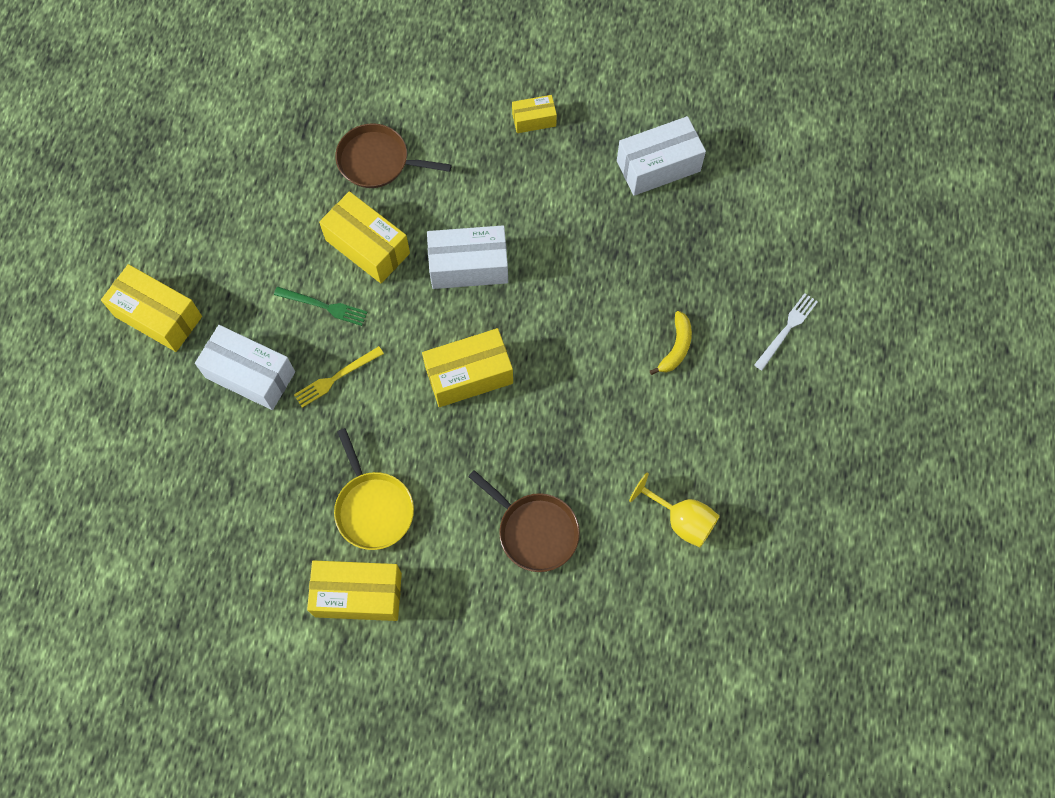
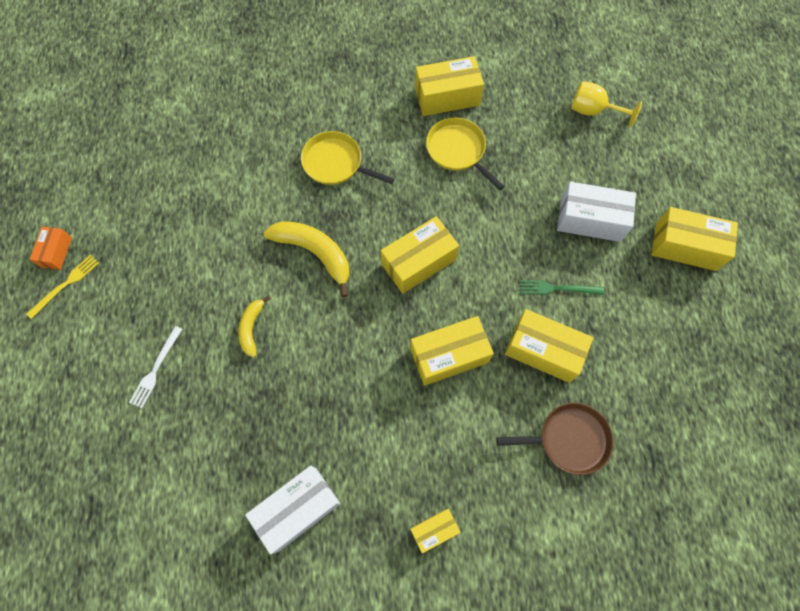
camera: 165 degrees right, 0 degrees up
(336, 378) = (523, 234): yellow fork -> yellow fork (65, 284)
(468, 266) = (449, 355): white box -> yellow box
(535, 531) = (335, 163): brown pan -> yellow pan
(587, 417) = (315, 253): none -> yellow banana
(681, 520) = (227, 196): yellow goblet -> yellow goblet (593, 111)
(900, 497) = (56, 252): none -> orange box

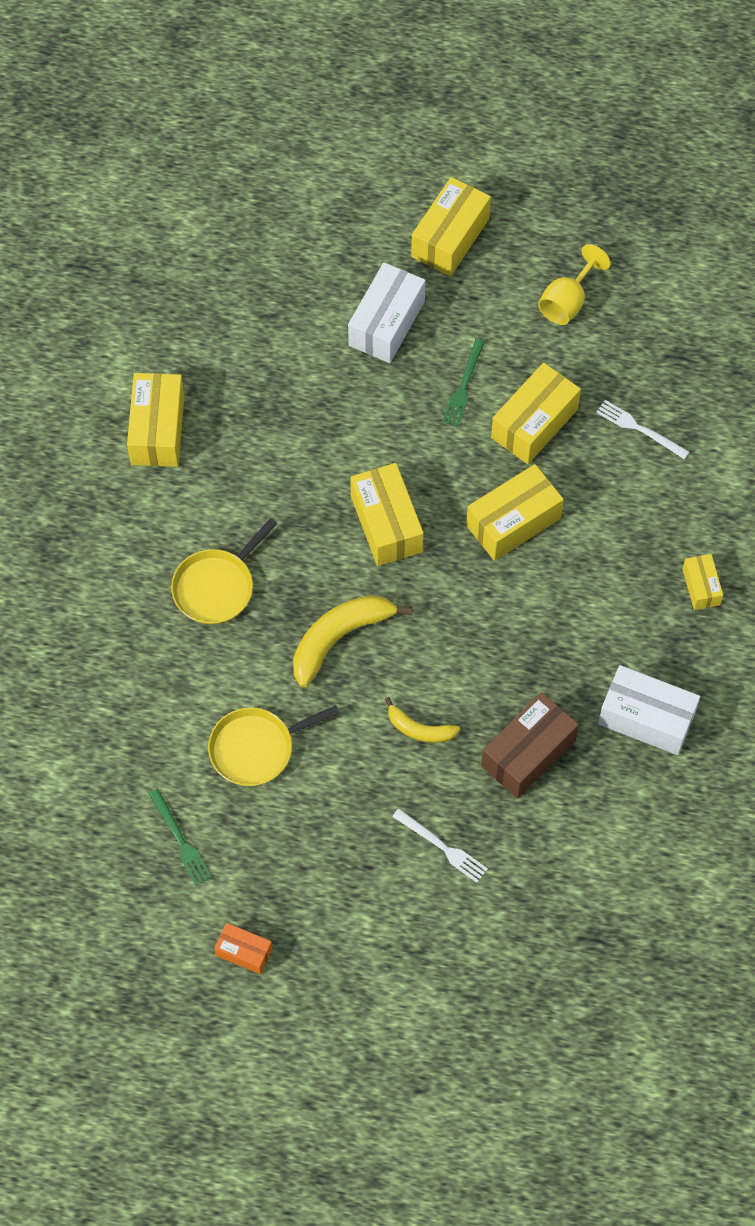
camera: 75 degrees left, 5 degrees down
(65, 284) = (296, 944): yellow fork -> none
(137, 190) = (180, 840): none -> green fork
(247, 416) = (528, 753): none -> brown box
(297, 509) = (646, 718): white box -> white box turned 45 degrees counterclockwise
(449, 355) = (513, 522): yellow box -> yellow box turned 60 degrees clockwise
(457, 150) = (244, 440): yellow pan -> yellow pan (256, 748)
(569, 439) = (639, 429): brown pan -> white fork
(593, 111) = (235, 270): yellow goblet -> yellow goblet (567, 301)

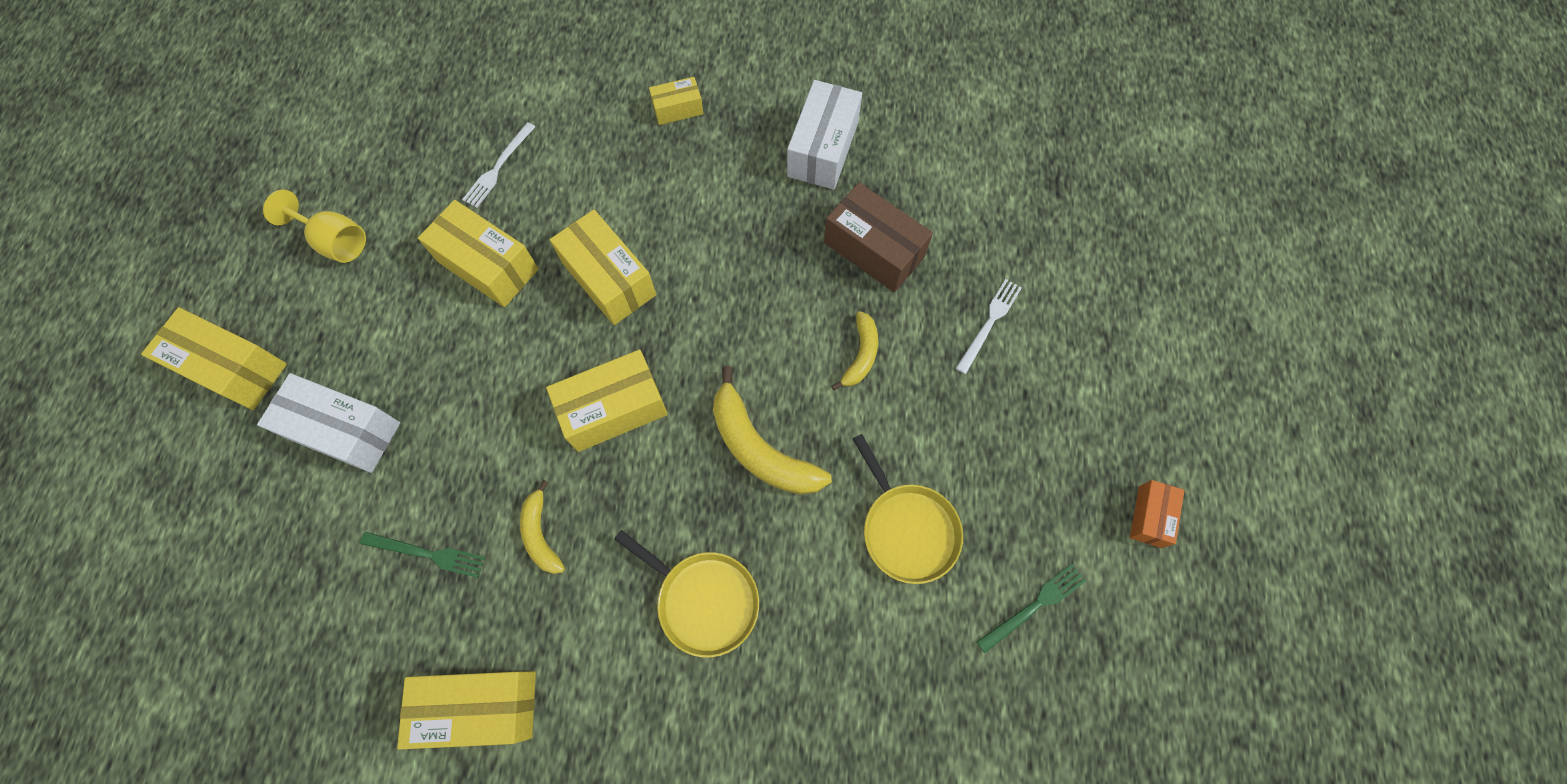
camera: 95 degrees left, 5 degrees up
(284, 469) = (541, 534): none -> yellow banana
(463, 385) = (436, 340): green fork -> green fork (427, 553)

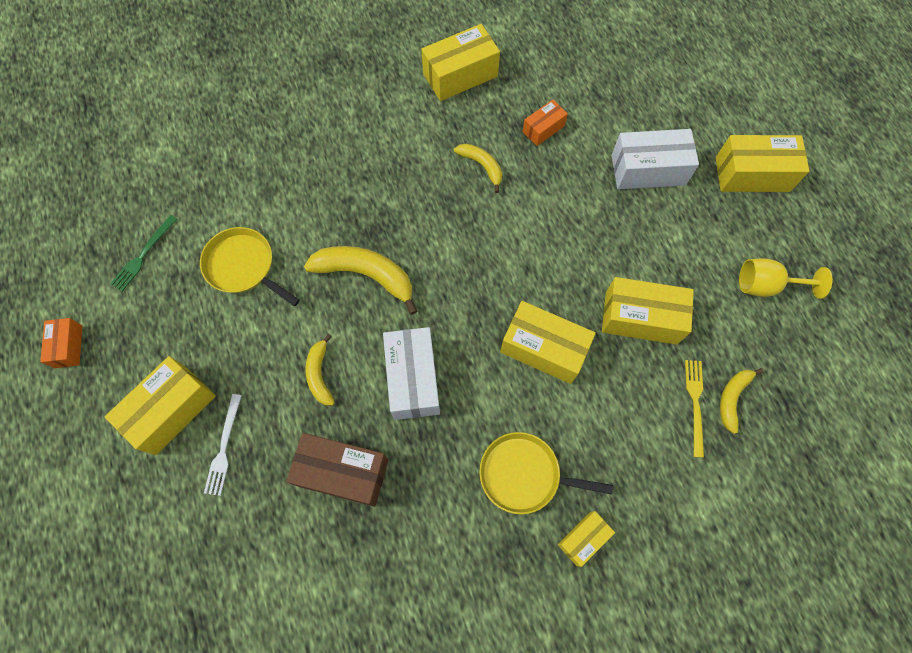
camera: 155 degrees right, 0 degrees up
(427, 553) = (543, 129): green fork -> orange box
(460, 157) = (732, 398): none -> yellow banana
(498, 167) = (695, 403): white fork -> yellow fork
(614, 409) = (482, 257): yellow box -> yellow box (171, 410)
(704, 600) = (360, 173): yellow pan -> yellow pan (524, 474)
(823, 149) = (429, 558): white box -> white box (413, 379)

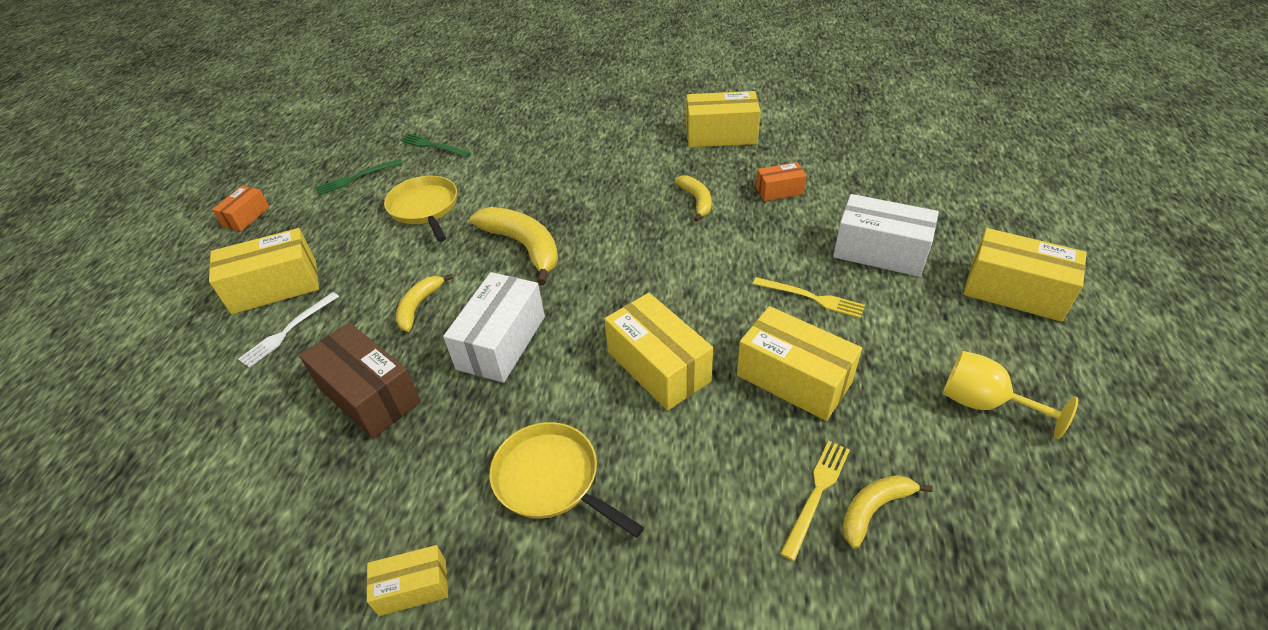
camera: 30 degrees right, 25 degrees down
(191, 184) = (433, 146): none -> green fork
(583, 538) = (573, 584): yellow box -> yellow box (413, 587)
(619, 237) = (811, 298): none -> yellow fork

